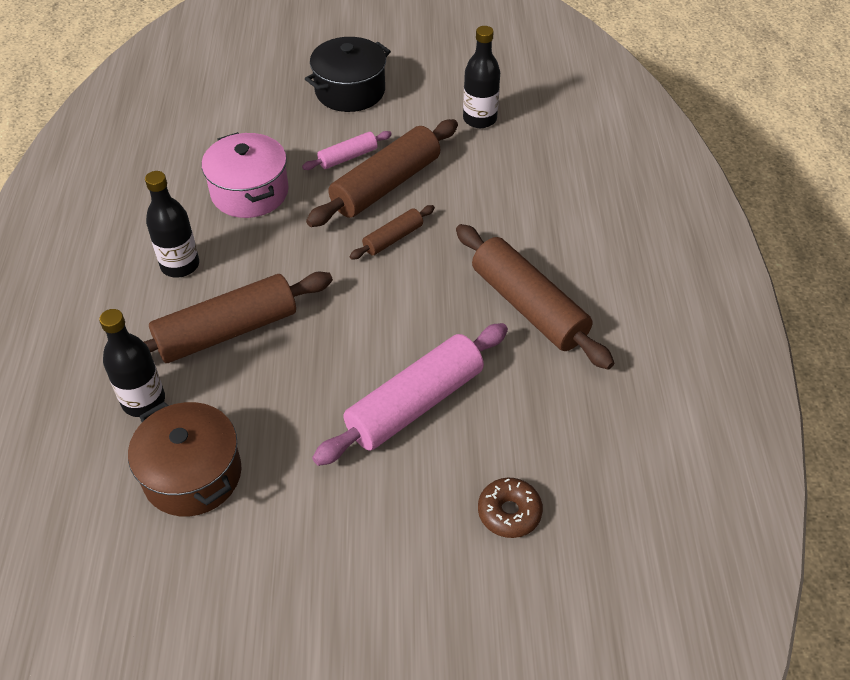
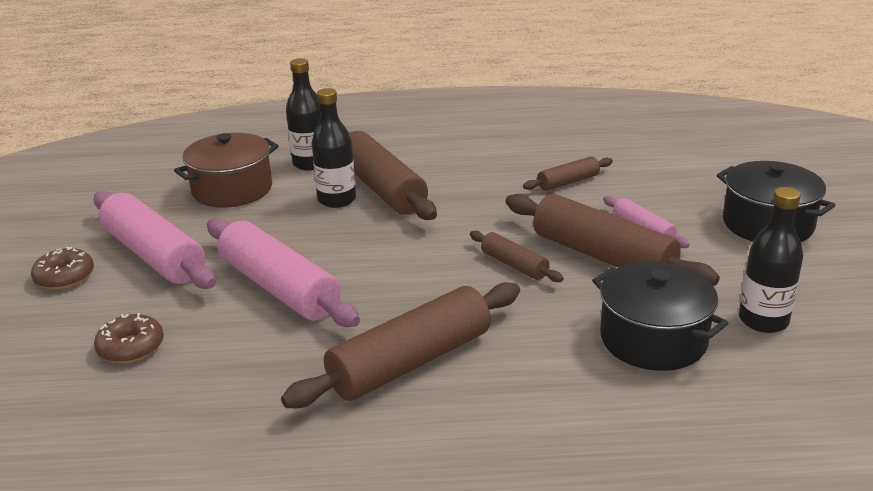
camera: 90 degrees right, 20 degrees down
(180, 265) = (462, 161): black bottle -> black bottle (337, 200)
(250, 192) = (568, 182): pink pot -> brown rolling pin
(337, 529) = (154, 255): none -> pink rolling pin
(375, 614) = (65, 277): none -> brown donut
(500, 173) = (653, 339): none -> black pot

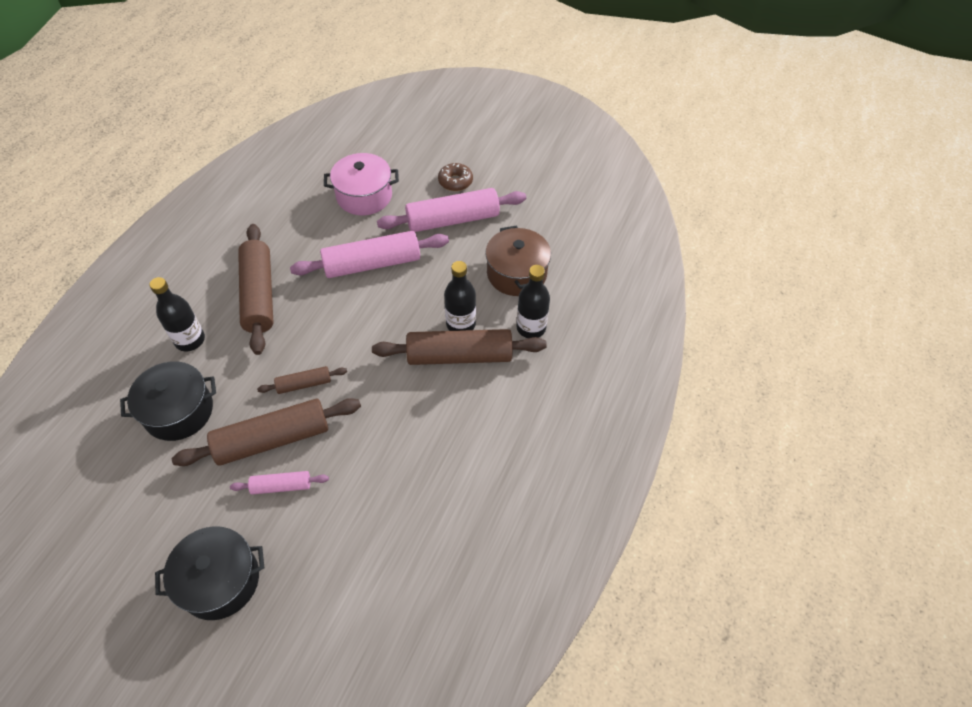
camera: 115 degrees right, 25 degrees up
(131, 347) = (364, 196): brown donut -> pink pot
(568, 182) = (384, 481): brown rolling pin -> none
(763, 321) = (140, 481): black bottle -> black bottle (190, 340)

